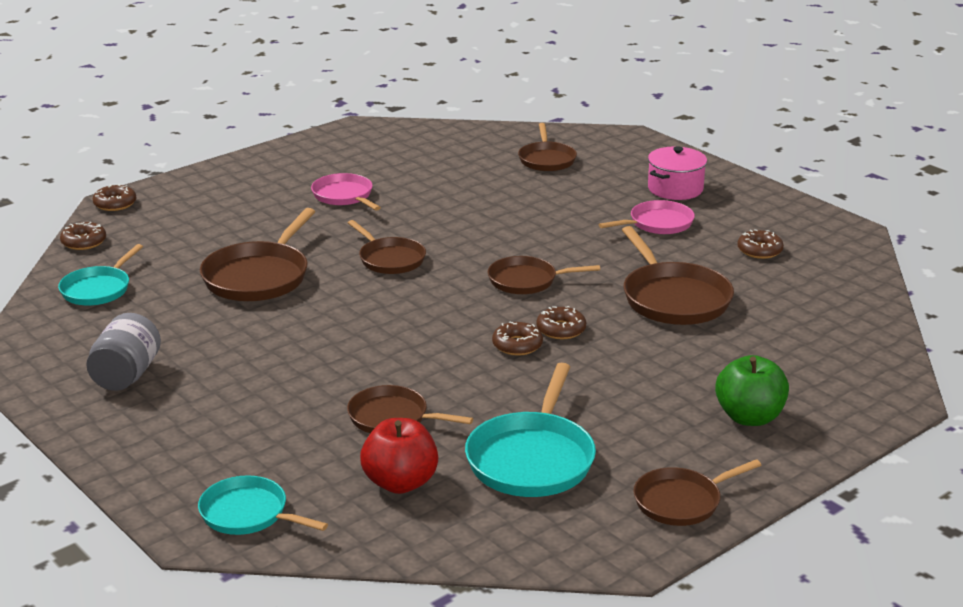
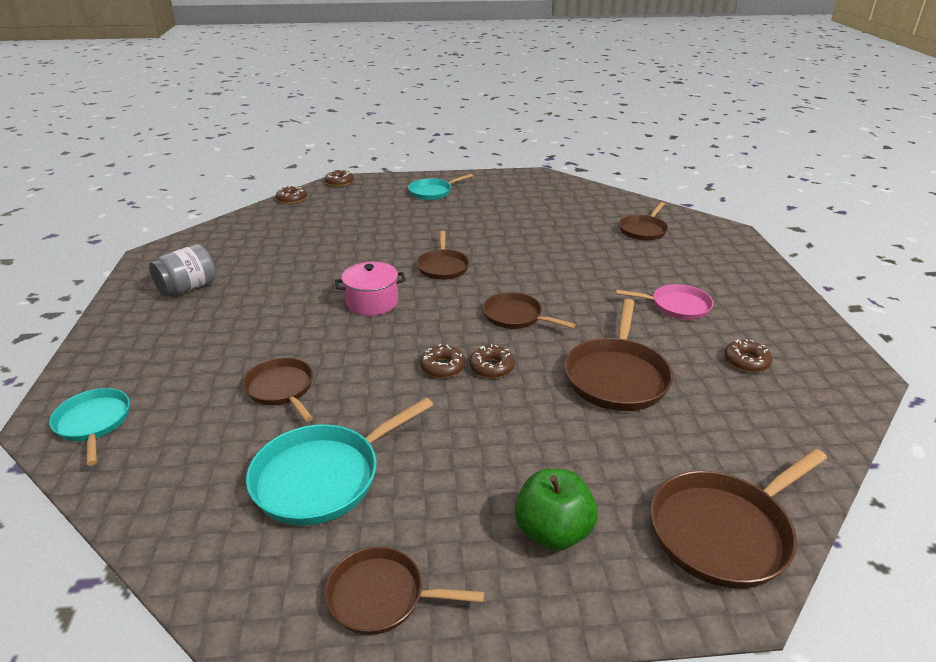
camera: 35 degrees right, 5 degrees up
(98, 289) = (256, 229): turquoise pan -> turquoise pan (432, 192)
(259, 276) = (349, 251): brown pan -> brown pan (724, 531)
(344, 196) = (472, 215): pink pan -> none
(400, 483) = (210, 448): red apple -> none
(675, 189) = (724, 282): pink pot -> pink pot (372, 302)

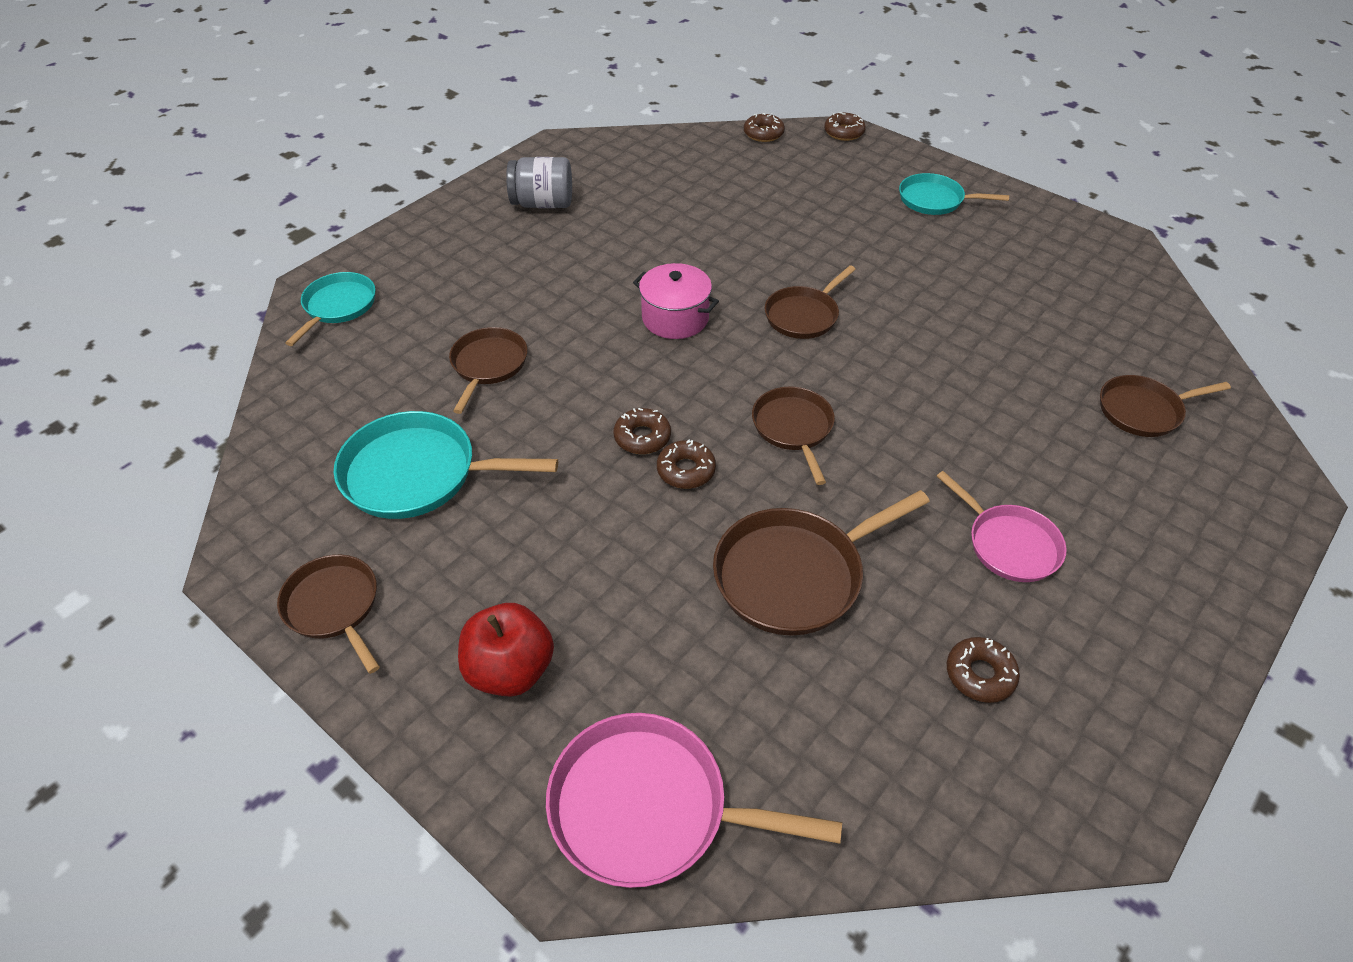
camera: 45 degrees right, 15 degrees up
(553, 532) = (510, 670): green apple -> red apple
(724, 531) = (649, 808): brown pan -> pink pan

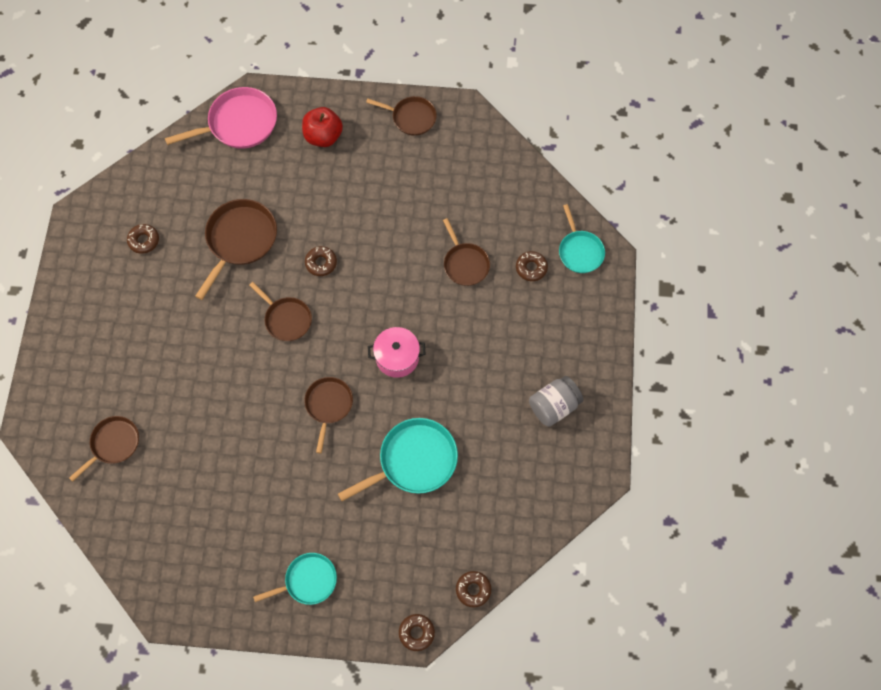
camera: 145 degrees right, 20 degrees up
(418, 474) = (438, 188): turquoise pan -> turquoise pan (414, 461)
(642, 437) = (354, 269): brown donut -> brown donut (531, 268)
(1009, 544) = (154, 312): pink pan -> none

